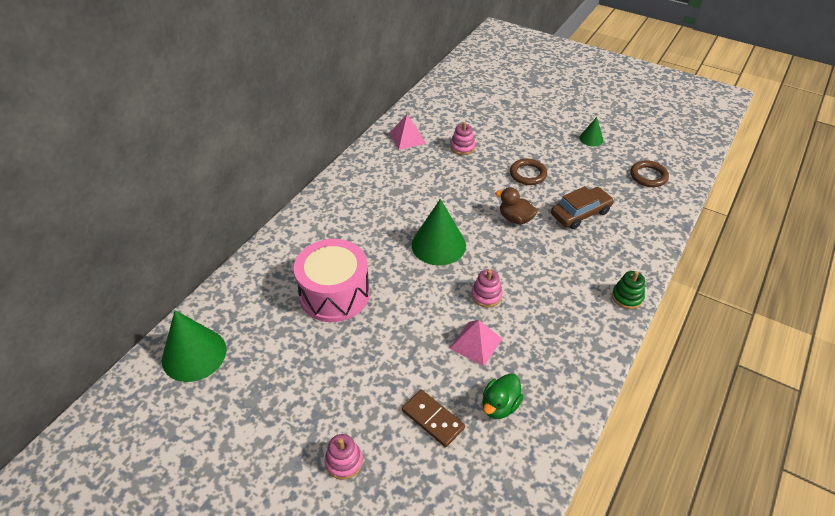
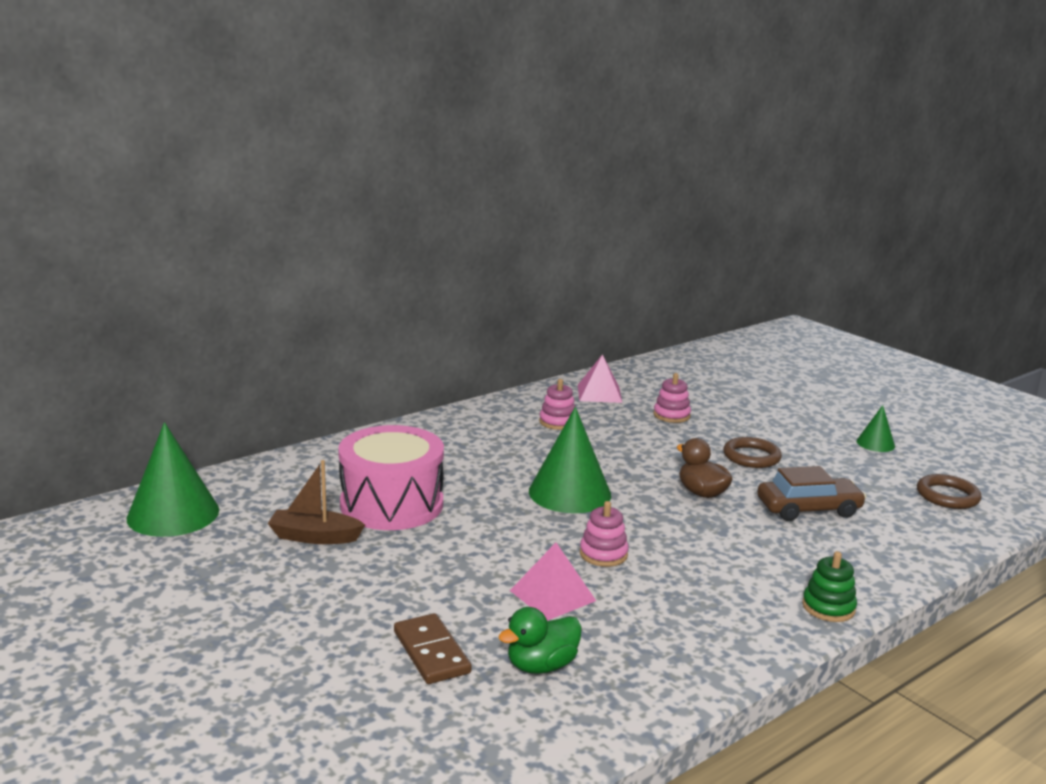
camera: 20 degrees right, 25 degrees down
(303, 343) = (314, 537): none -> brown boat
(344, 462) = (275, 658): pink stacking toy -> pink stacking toy (558, 422)

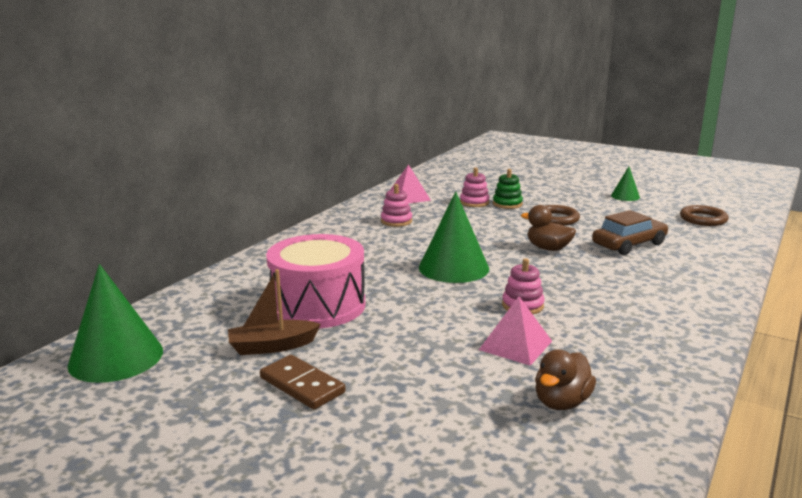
camera: 20 degrees left, 0 degrees up
(431, 652) = (462, 416): brown domino -> brown domino (302, 385)
(541, 665) = (561, 402): green duck -> brown duck
(828, 607) = (713, 305): green stacking toy -> green stacking toy (507, 204)

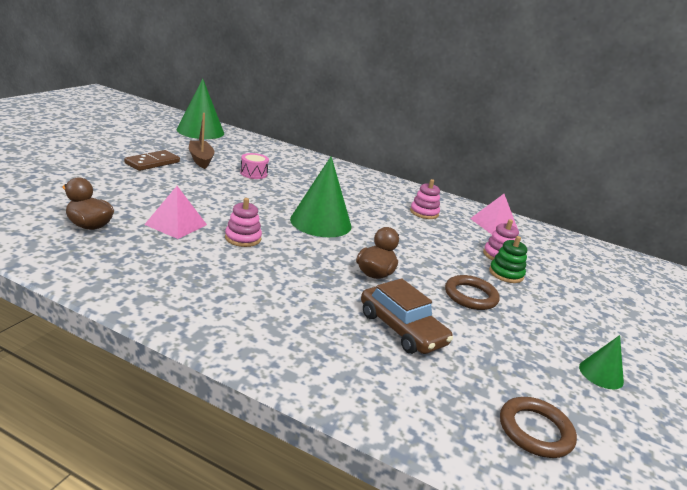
camera: 80 degrees right, 5 degrees up
(318, 305) = (253, 173): pink drum -> pink drum, size x0.42

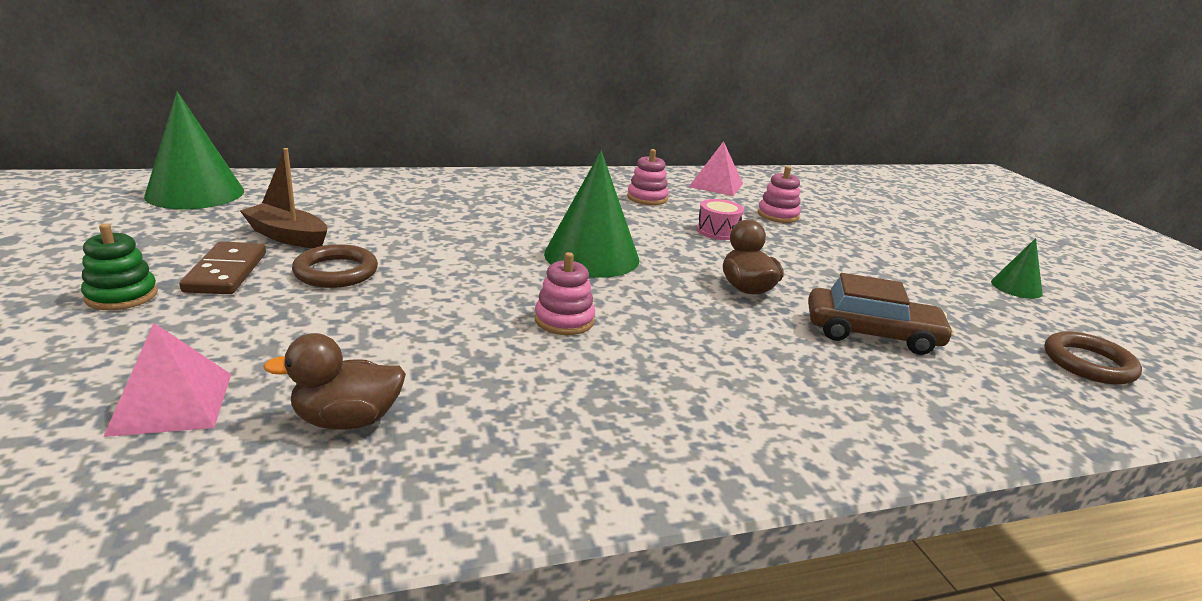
camera: 40 degrees left, 0 degrees up
(176, 224) = (456, 347): pink pyramid -> pink pyramid (171, 403)
(253, 173) = (397, 227): pink drum -> pink drum (717, 231)
(470, 296) = (840, 268): brown ring -> brown ring (336, 272)
(506, 274) = (815, 231): green stacking toy -> green stacking toy (121, 296)

